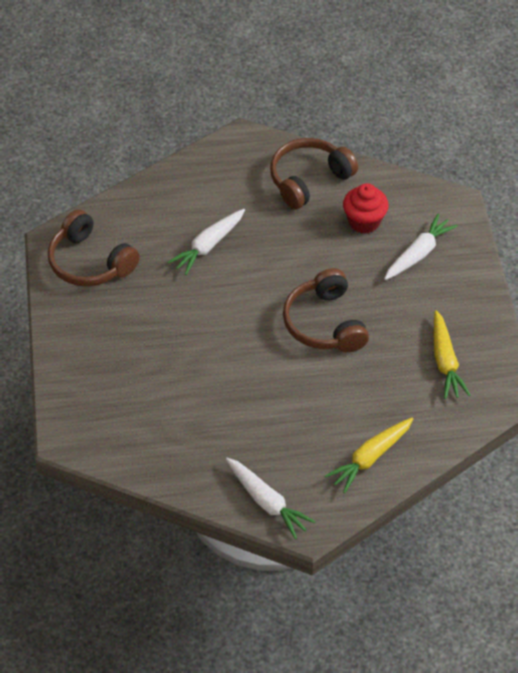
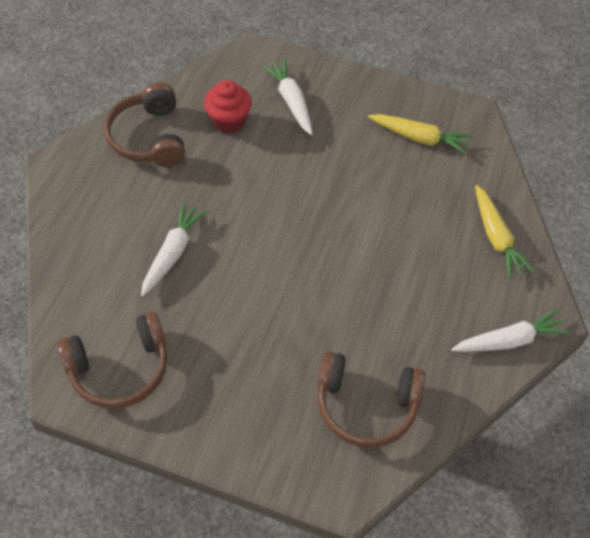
camera: 65 degrees left, 5 degrees up
(208, 246) = (173, 252): white carrot -> white carrot turned 135 degrees counterclockwise
(324, 323) = (327, 203): brown headphones -> brown headphones (366, 405)

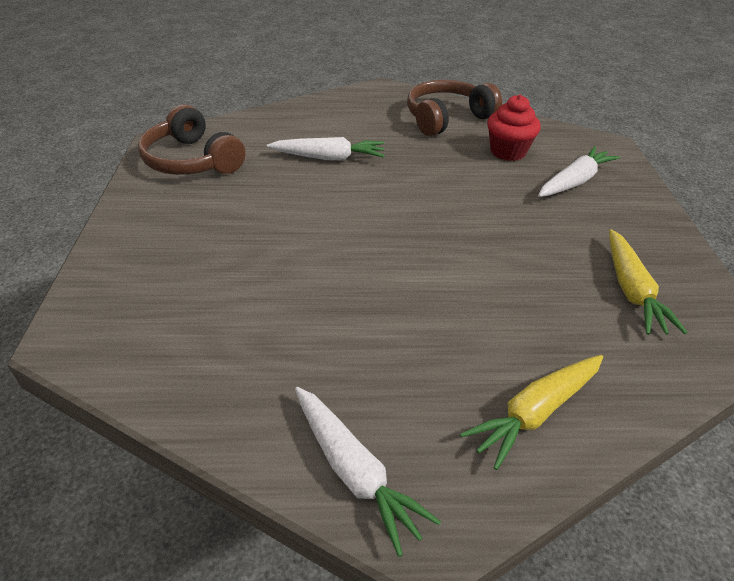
camera: 70 degrees right, 15 degrees down
(366, 405) = (193, 329): brown headphones -> none

